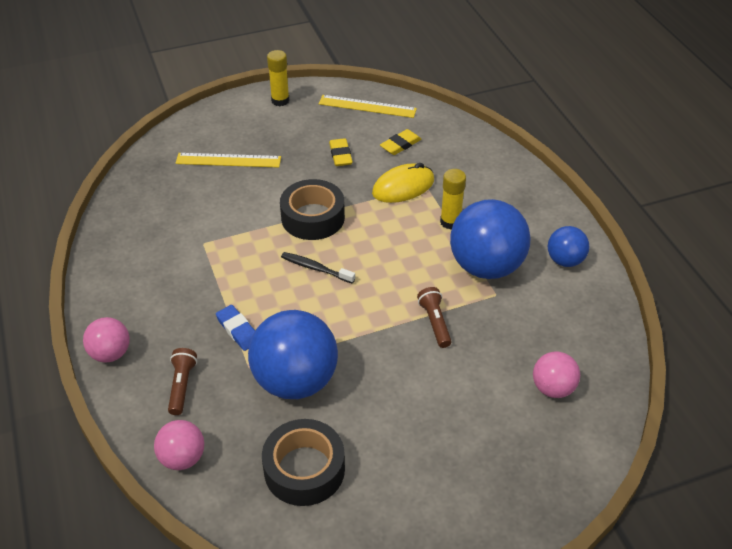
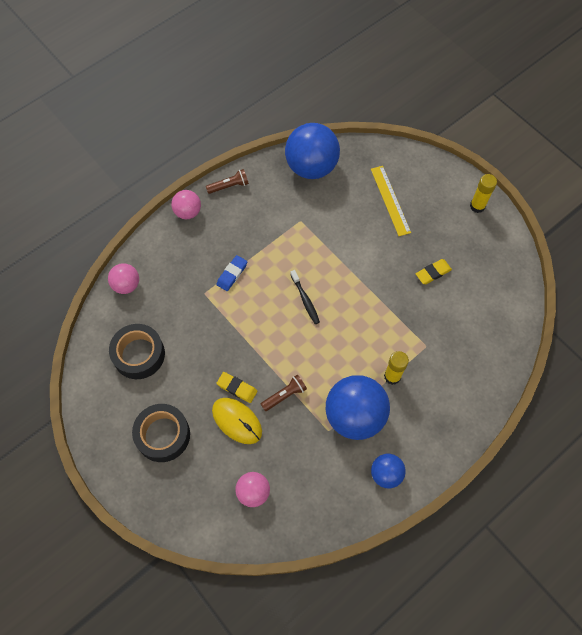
camera: 70 degrees right, 20 degrees up
(182, 386) = (177, 262): brown flashlight -> brown flashlight (229, 186)
(295, 381) = (203, 324): blue ball -> blue ball (311, 167)
(313, 217) = (355, 279): black tape -> black tape (163, 435)
(315, 268) = (305, 300): black toothbrush -> black toothbrush turned 150 degrees clockwise
(367, 106) = (503, 271): yellow ruler -> none
(400, 145) = (467, 312): yellow eraser -> yellow eraser (237, 388)
(403, 187) = (417, 330): yellow mouse -> yellow mouse (237, 421)

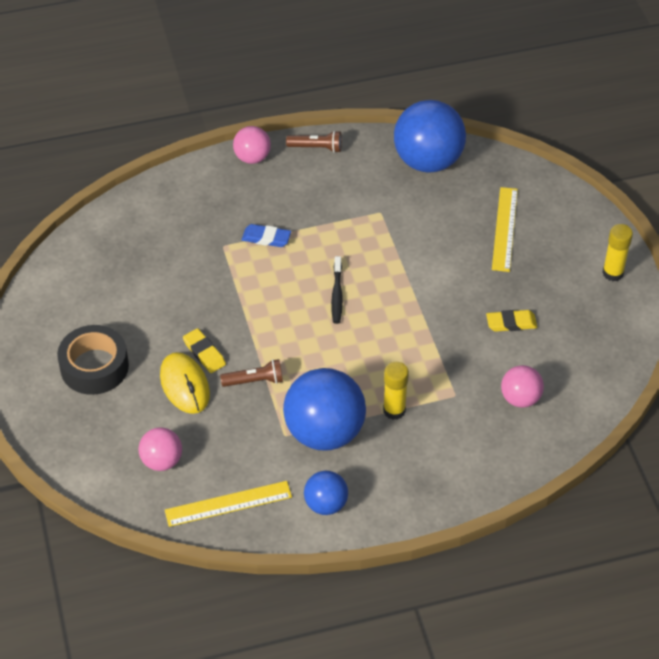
camera: 25 degrees right, 15 degrees down
(126, 285) = (140, 206): pink ball -> pink ball (520, 398)
(139, 354) = (113, 279): black tape -> none
(232, 274) = (266, 238): blue eraser -> blue eraser turned 45 degrees clockwise
(318, 505) = (228, 503): none -> yellow ruler

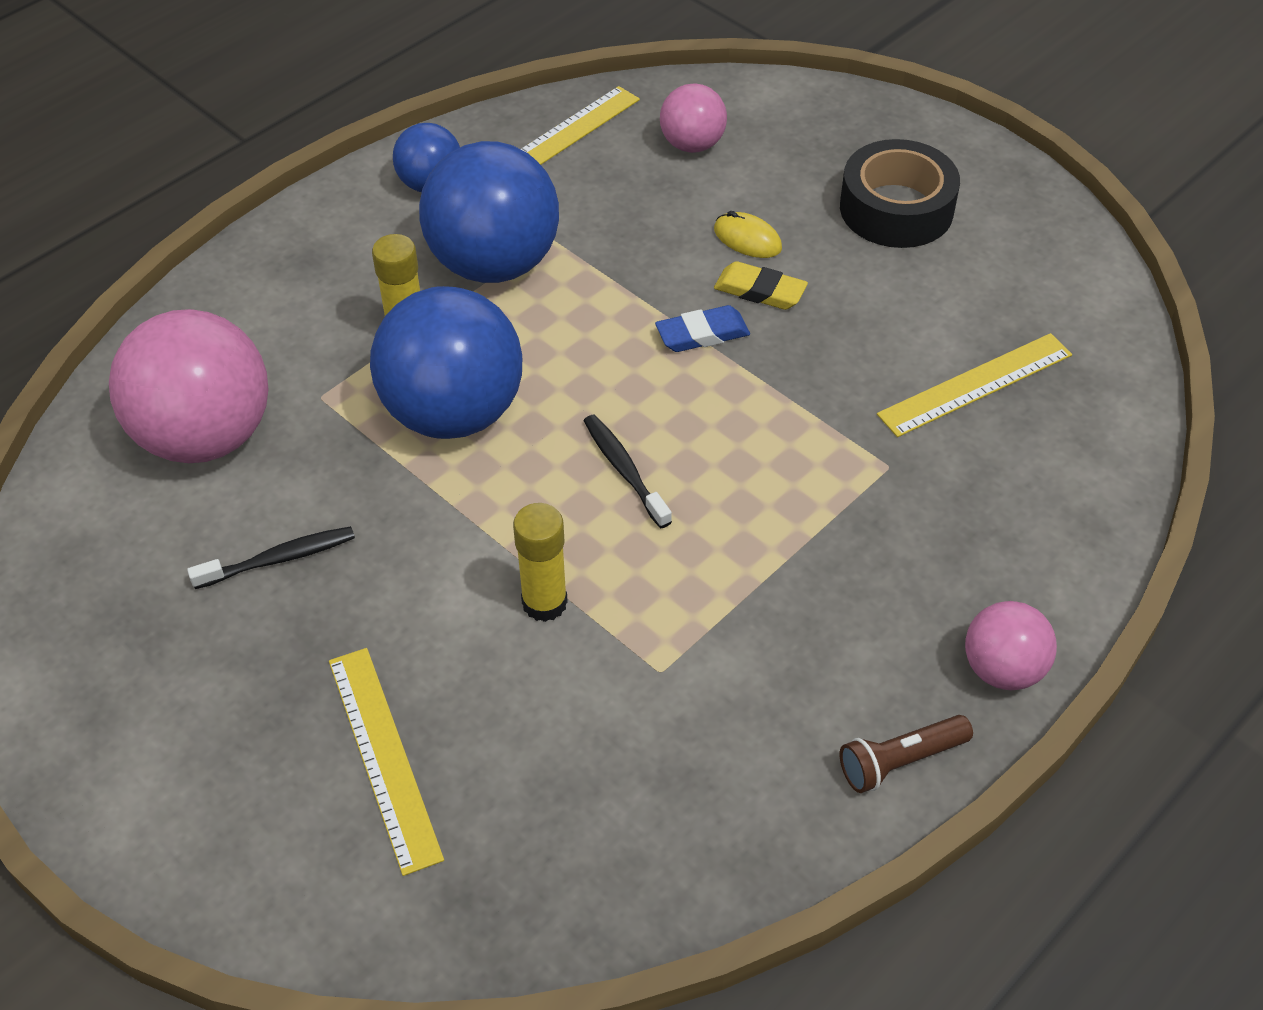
camera: 150 degrees right, 0 degrees up
(151, 262) = (975, 384): none -> yellow ruler
(185, 385) = (747, 239): yellow mouse -> yellow mouse, size x0.59
(255, 381) = (651, 286): brown flashlight -> none
(266, 238) = (828, 514): blue eraser -> blue eraser (702, 334)
(428, 161) = (643, 851): blue ball -> blue ball (453, 413)
(511, 323) = (279, 559): yellow eraser -> black toothbrush
(520, 398) = (206, 436): pink ball -> pink ball, size x1.90
(613, 273) = (108, 760): yellow glue stick -> yellow glue stick (544, 603)

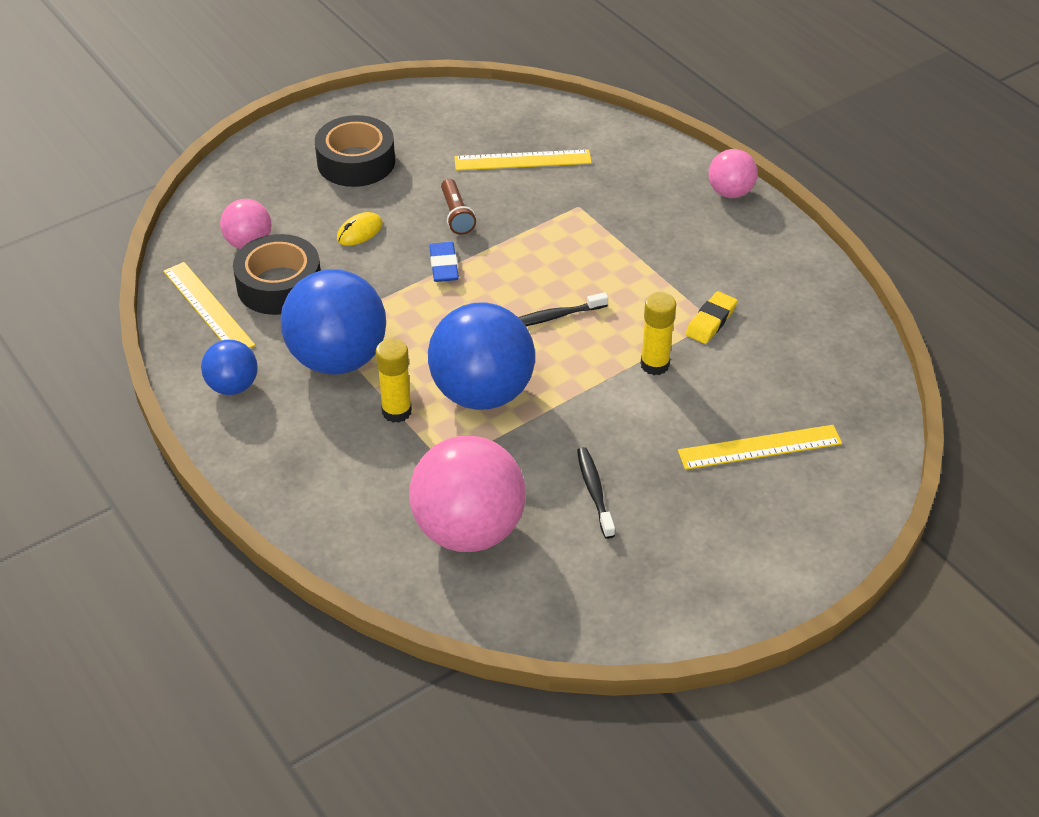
camera: 80 degrees left, 5 degrees down
(619, 187) = (279, 285): none -> black tape
(760, 291) = (412, 234): yellow eraser -> yellow eraser (711, 321)
(900, 761) = (784, 239): brown flashlight -> brown flashlight (456, 215)
(975, 384) = (522, 160): yellow ruler -> yellow ruler turned 75 degrees counterclockwise

